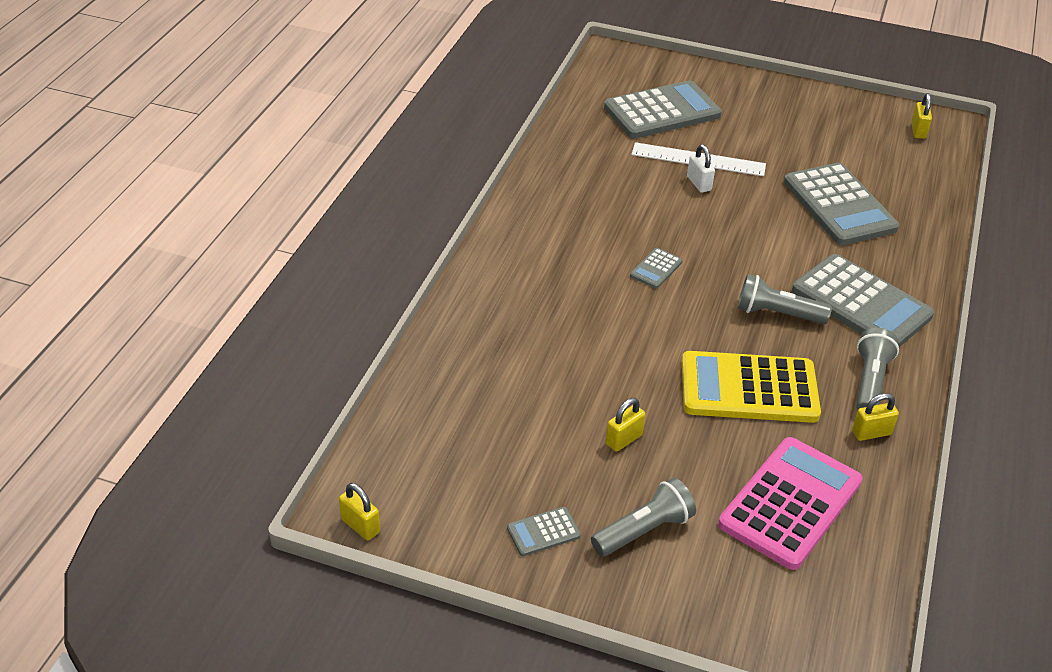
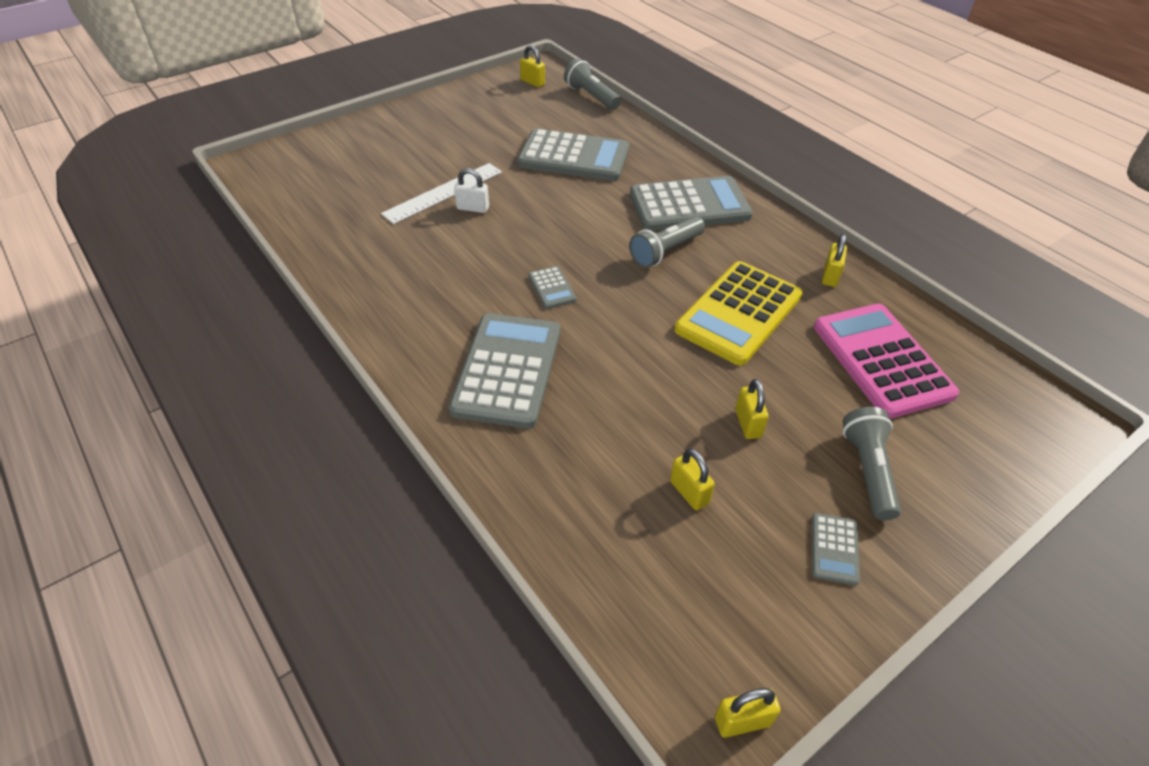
camera: 55 degrees left, 5 degrees up
(522, 430) = (689, 492): none -> yellow padlock
(662, 111) = (360, 178): grey calculator -> grey calculator (507, 370)
(870, 382) = (776, 247): grey flashlight -> grey flashlight (591, 96)

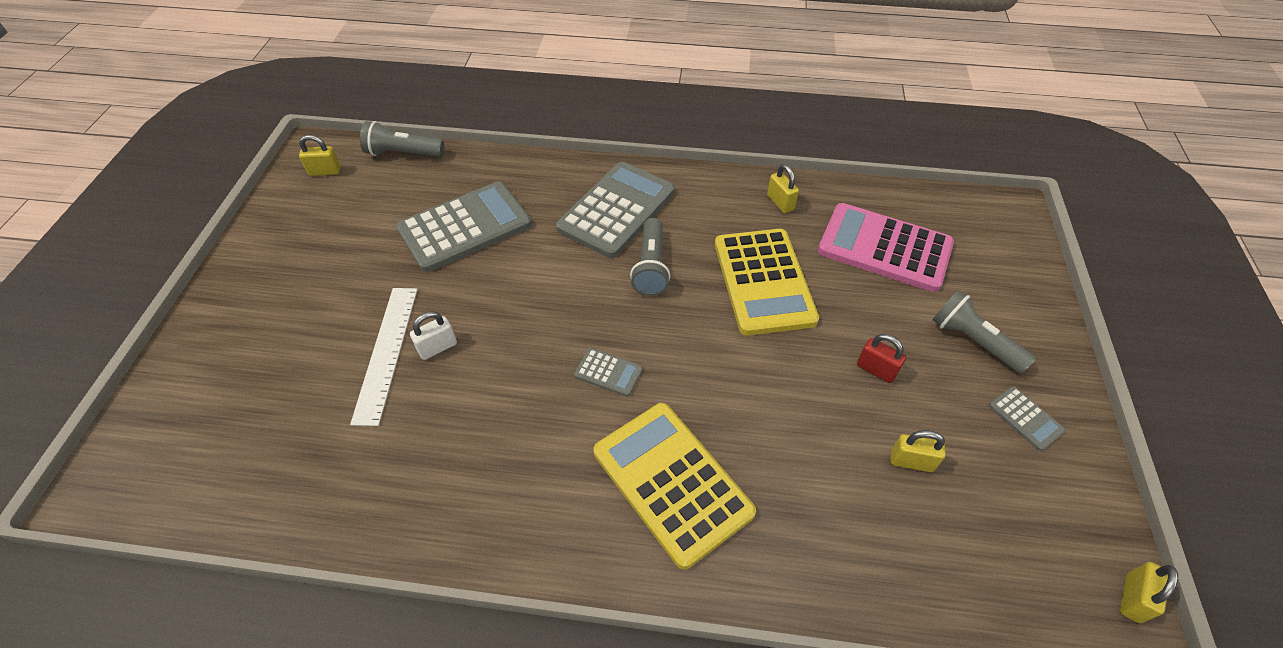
camera: 45 degrees left, 5 degrees up
(507, 370) = (671, 482): grey calculator -> yellow calculator
(748, 423) = (876, 370): yellow padlock -> red padlock

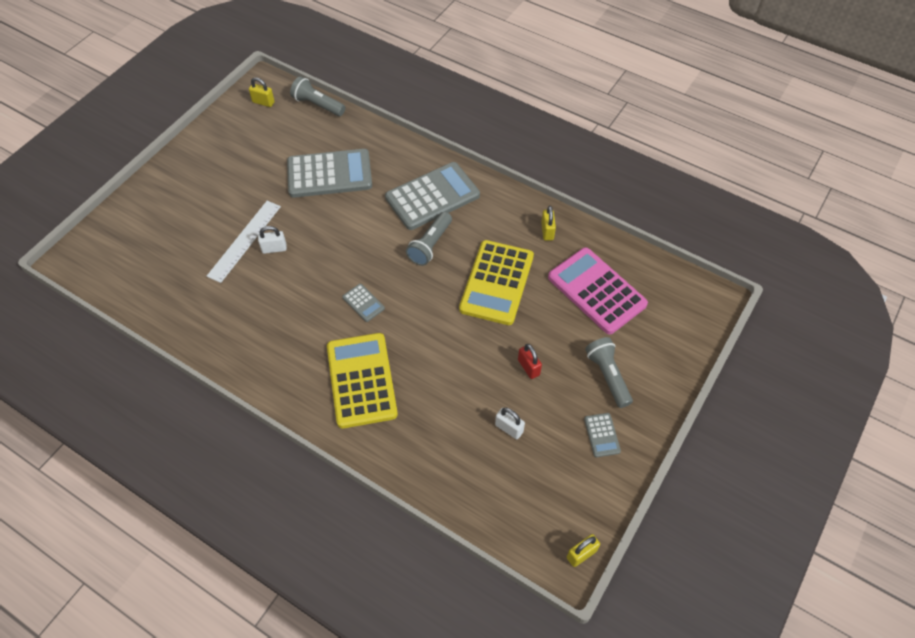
camera: 25 degrees right, 5 degrees up
(911, 461) = (509, 428): yellow padlock -> white padlock

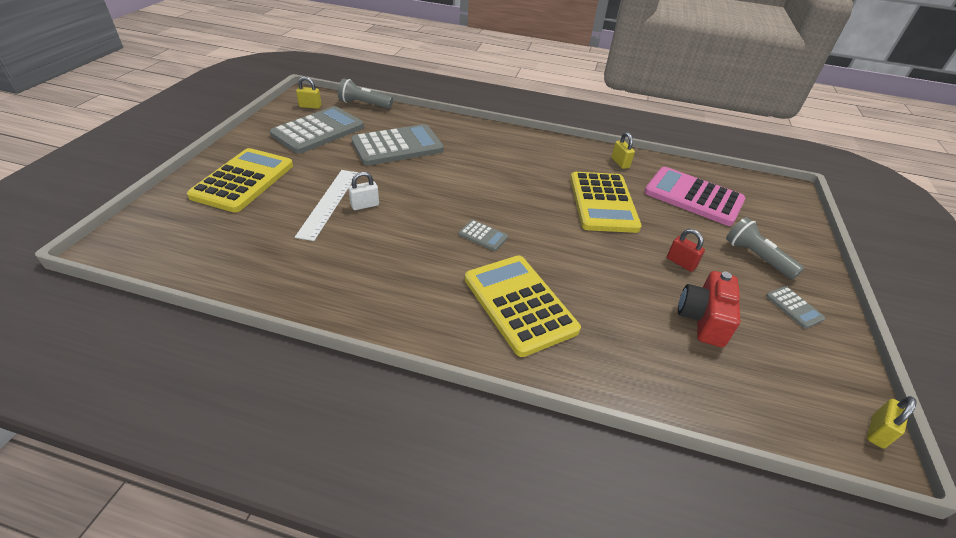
camera: 20 degrees left, 15 degrees down
(180, 201) = (243, 180): none -> yellow calculator
(430, 245) = (523, 184): grey flashlight -> none
(432, 196) = (504, 151): grey calculator -> grey calculator (318, 131)
(509, 428) = (703, 319): white padlock -> red camera

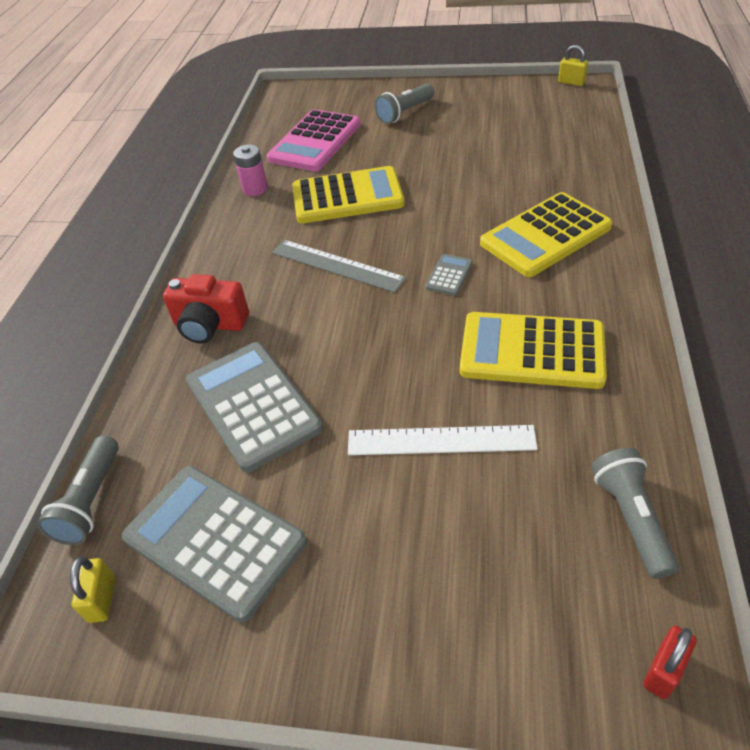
camera: 90 degrees left, 5 degrees up
(218, 262) = (630, 518): none -> grey flashlight
(243, 180) = (422, 590): yellow calculator -> yellow calculator (532, 351)
(365, 205) = (431, 397): white padlock -> none
(513, 187) = (337, 265): none -> grey ruler
(620, 163) = (255, 189): yellow padlock -> pink battery
(681, 263) = (432, 149): red padlock -> red padlock (663, 670)
(703, 319) = (504, 139): red camera -> red camera (210, 325)
(794, 307) = (464, 101): grey calculator -> none

